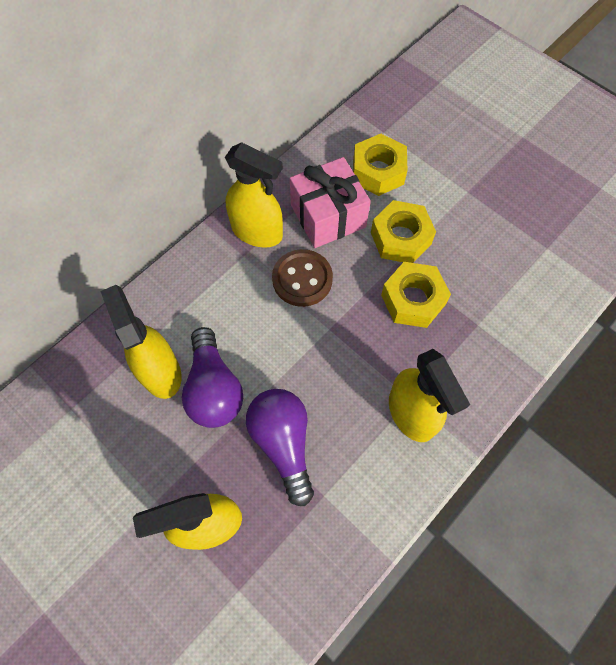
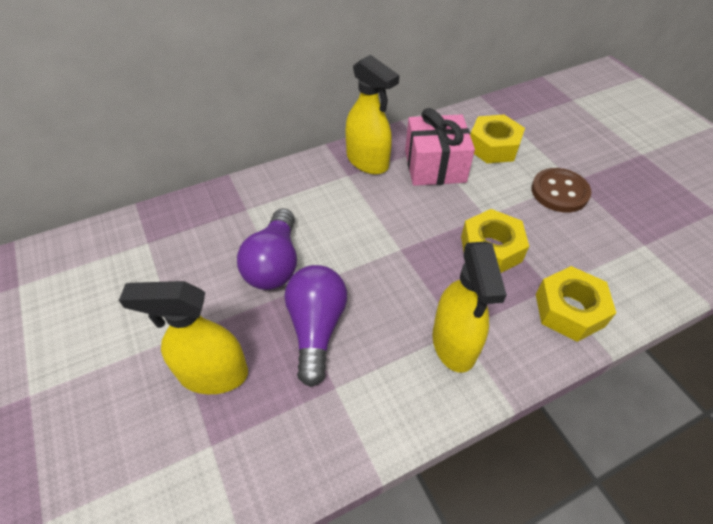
camera: 20 degrees right, 15 degrees down
(160, 371) = (235, 237): yellow spray bottle -> none
(302, 279) = (392, 205): brown button -> brown button (559, 192)
(400, 238) = (496, 199): yellow nut -> yellow nut (569, 310)

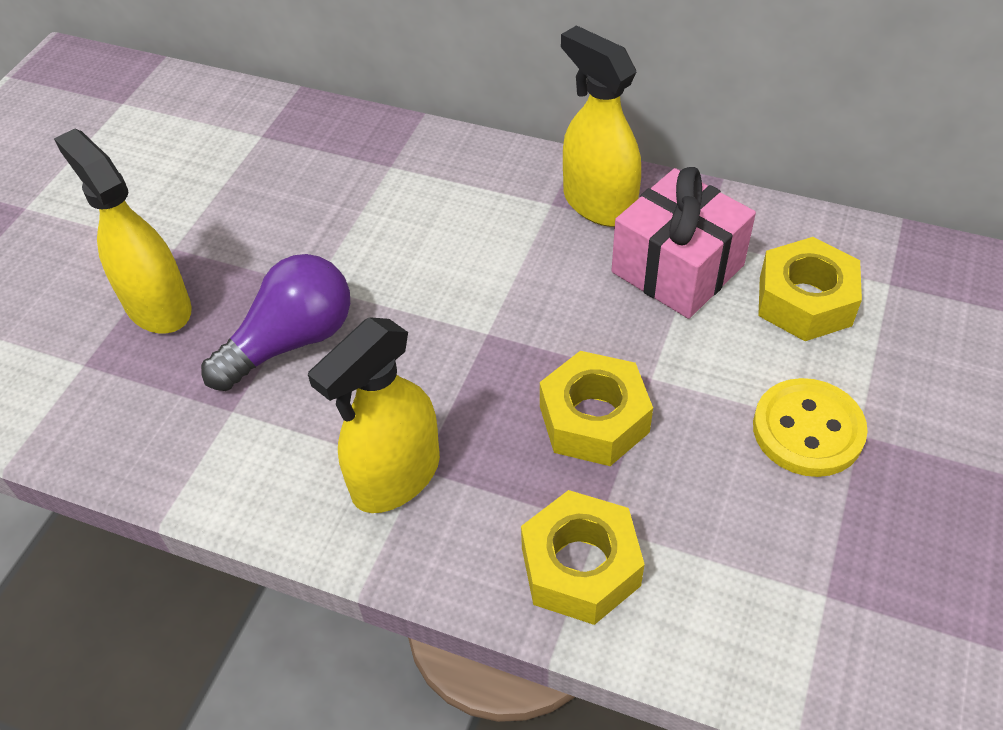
camera: 50 degrees right, 0 degrees up
(274, 264) = (340, 245): purple light bulb -> none
(367, 161) = (598, 203): yellow spray bottle -> yellow spray bottle turned 135 degrees clockwise
(559, 192) = (808, 430): brown button -> yellow button

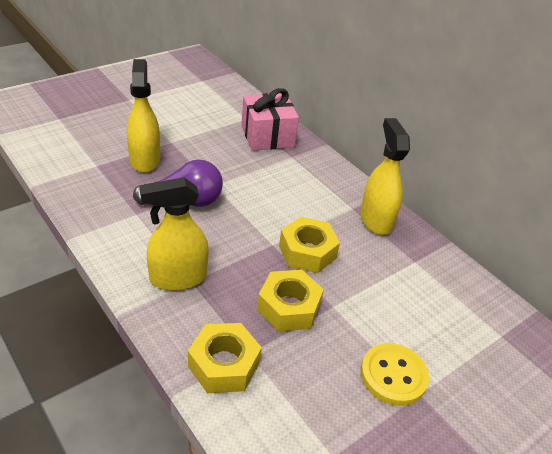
camera: 25 degrees right, 10 degrees down
(677, 268) = (390, 267): pink gift -> pink gift (267, 136)
(805, 301) = (445, 317): yellow nut -> yellow nut (307, 252)

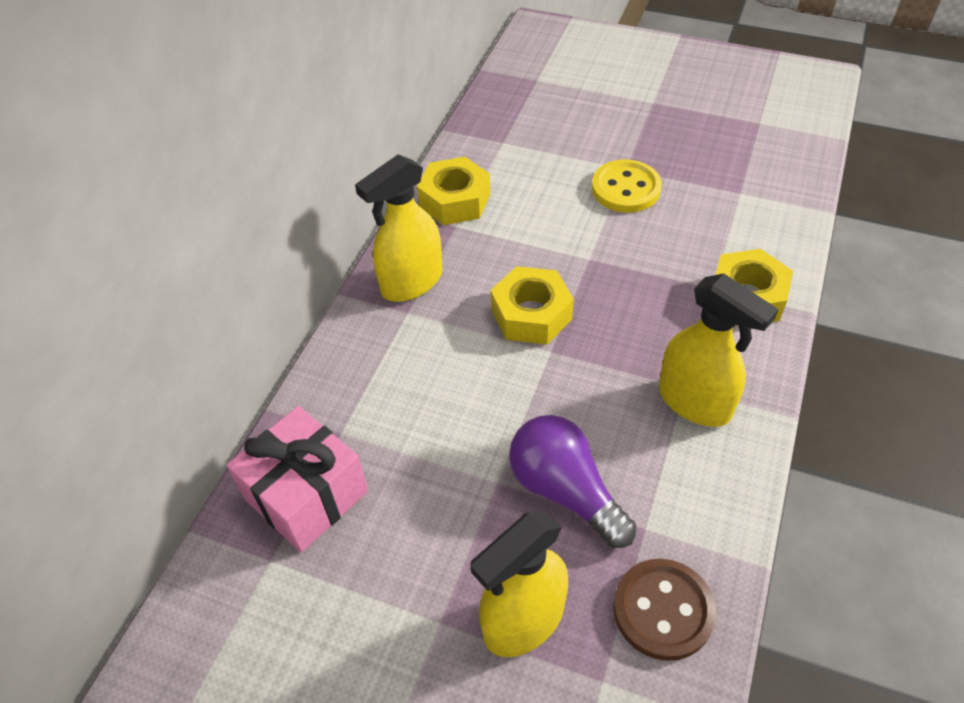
camera: 115 degrees left, 10 degrees up
(97, 195) = (663, 610): none -> brown button
(288, 307) = (629, 289): yellow nut -> yellow nut (455, 200)

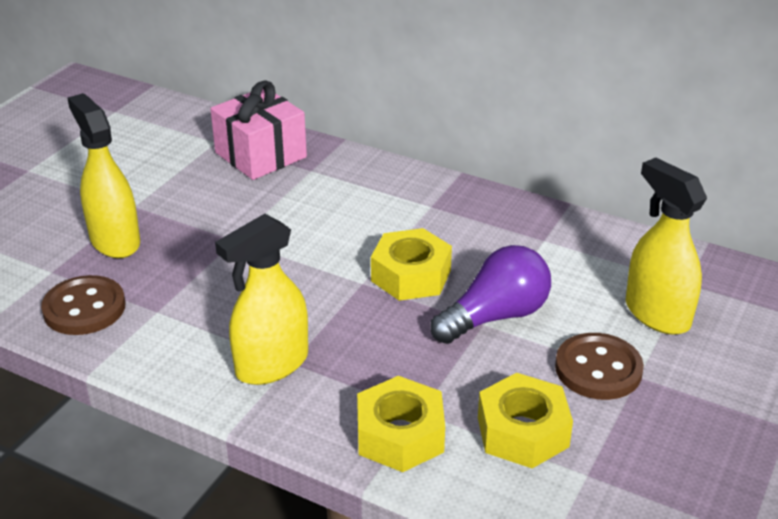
camera: 95 degrees right, 15 degrees down
(411, 282) = (468, 209): yellow spray bottle -> yellow spray bottle (656, 314)
(455, 200) = (583, 242): yellow nut -> yellow nut (523, 432)
(565, 491) = (210, 273): purple light bulb -> purple light bulb (495, 316)
(626, 189) = (598, 369): yellow button -> brown button

